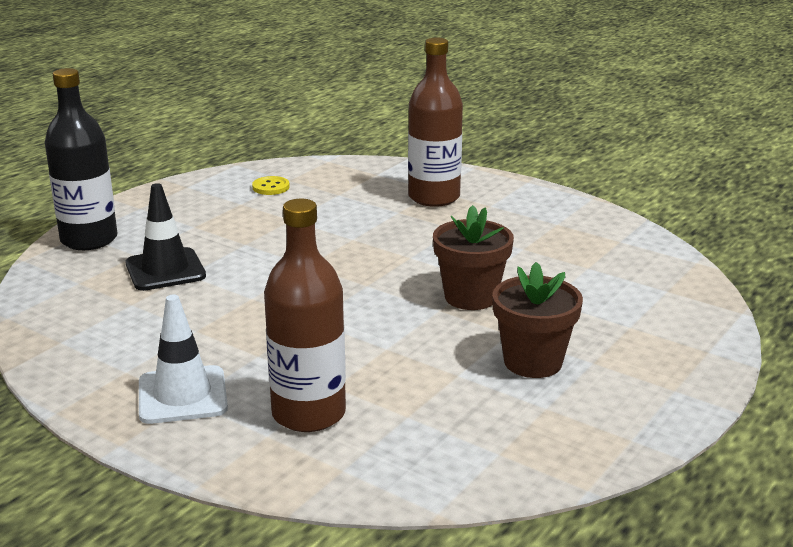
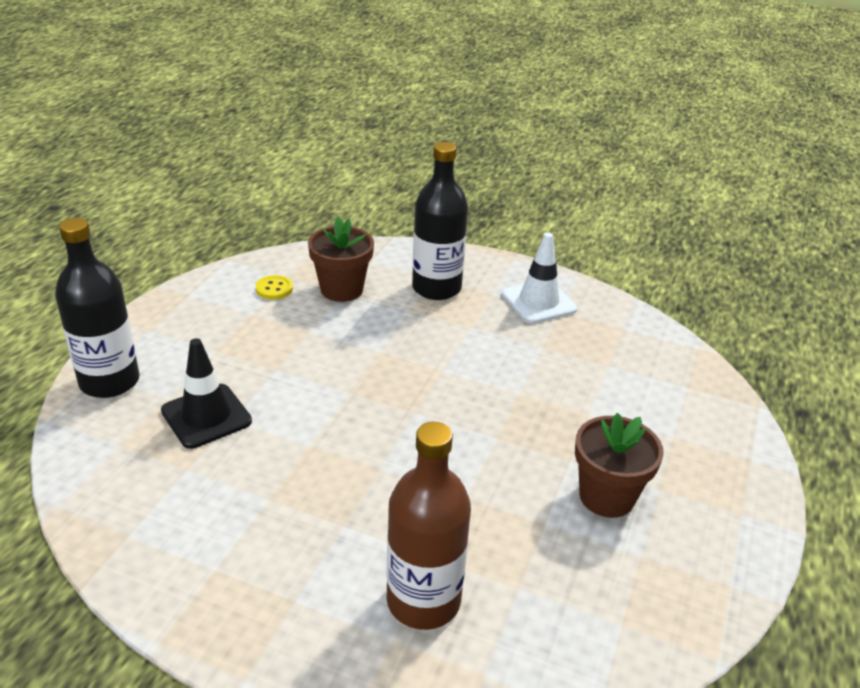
camera: 15 degrees left, 10 degrees up
(182, 395) = (287, 595): white traffic cone -> white traffic cone (538, 302)
(434, 197) = (436, 288): brown bottle -> black bottle
(471, 297) = (519, 417): brown flower pot -> brown flower pot (342, 289)

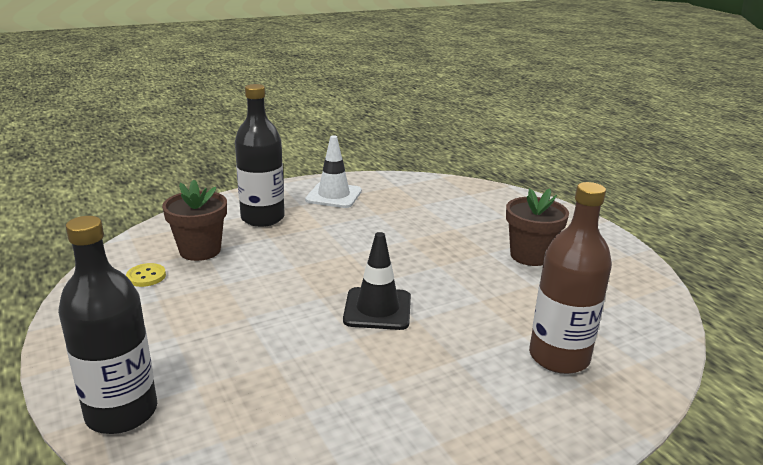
camera: 50 degrees left, 10 degrees down
(206, 416) = (253, 374): black traffic cone -> black traffic cone (377, 309)

